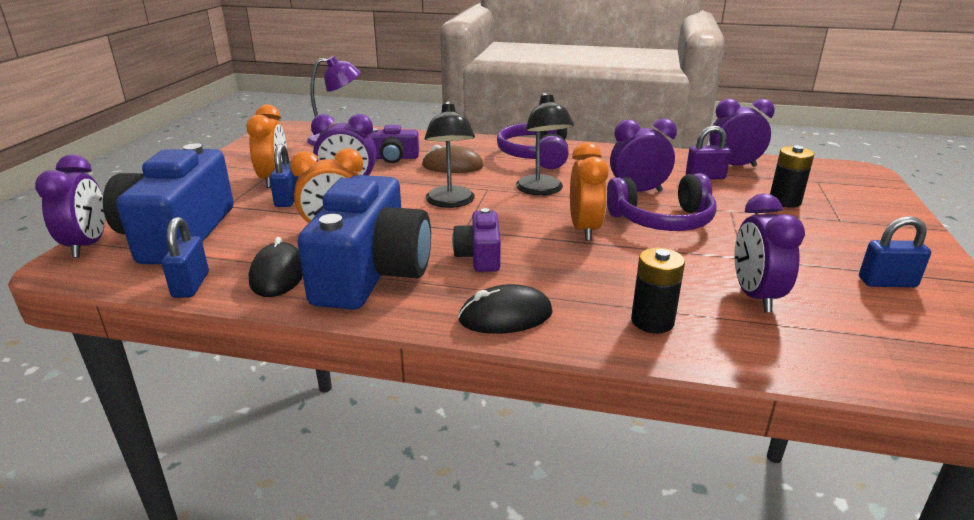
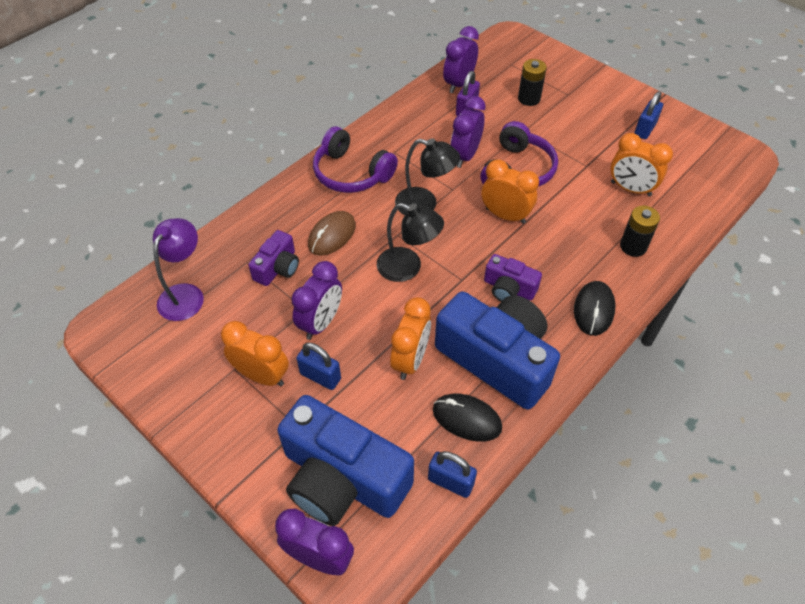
camera: 60 degrees left, 25 degrees up
(755, 296) = (630, 189): purple clock -> orange clock

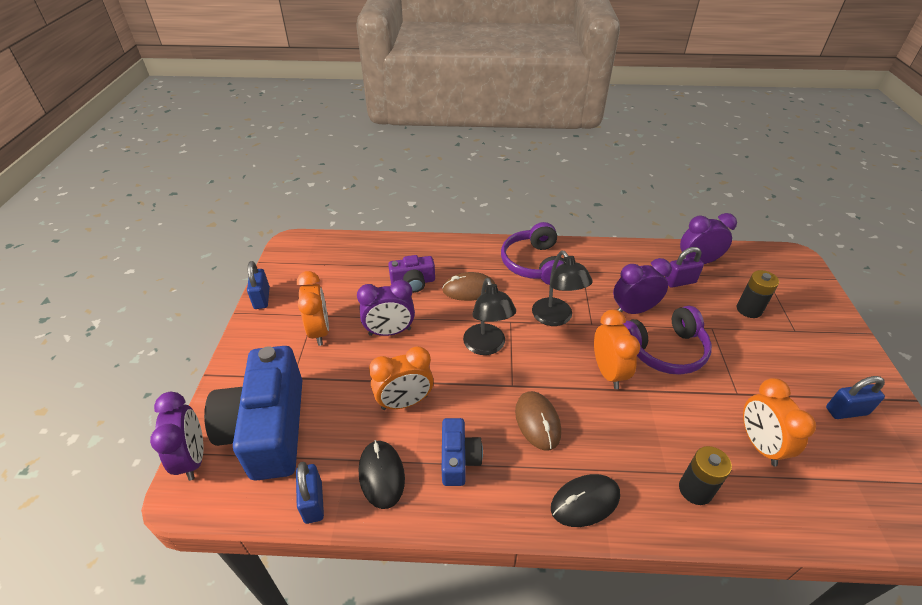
camera: 50 degrees right, 10 degrees down
(185, 294) = (350, 258): purple lamp -> none
(320, 376) = (344, 361): blue padlock -> blue padlock (262, 298)
(497, 359) = (458, 459): blue camera -> blue camera, size x0.49
(509, 288) = (537, 422): purple camera -> brown mouse

